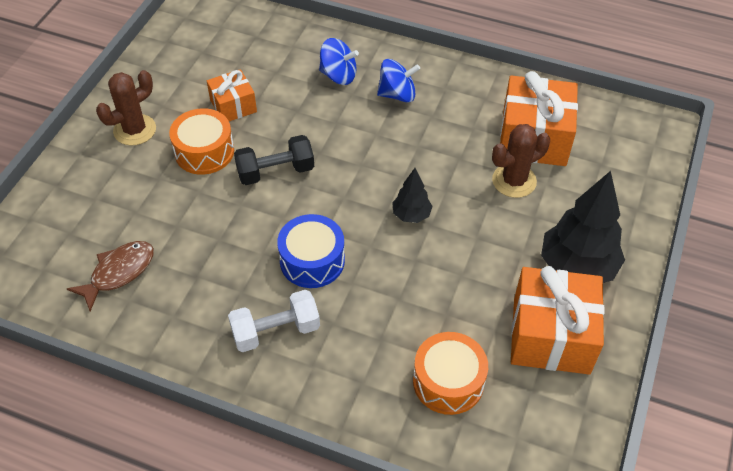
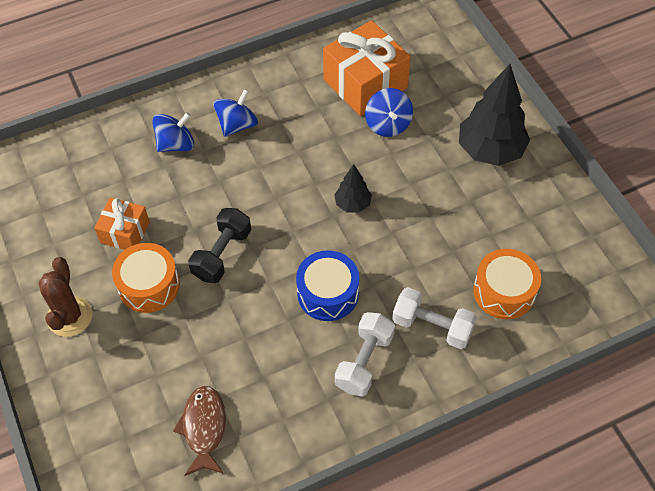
camera: 45 degrees left, 5 degrees up
(357, 354) = (432, 326): none -> white dumbbell
(514, 181) = (388, 124): brown cactus -> blue spinning top
(551, 335) = (525, 208): orange gift -> none

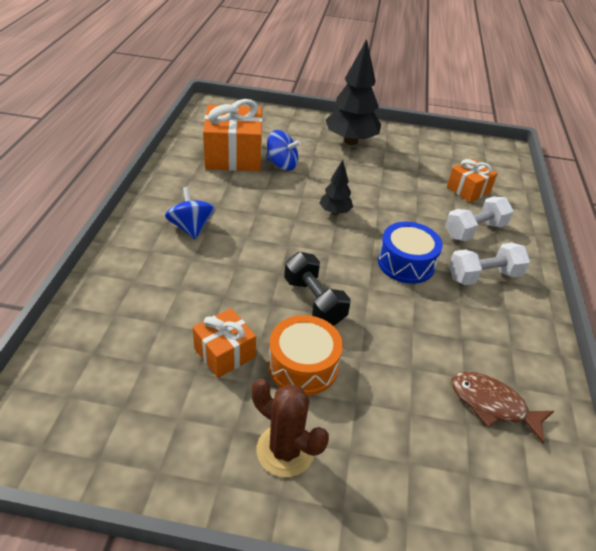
camera: 60 degrees left, 15 degrees down
(176, 144) = (165, 270): blue spinning top -> none
(364, 361) = (483, 276): white dumbbell -> white dumbbell turned 75 degrees counterclockwise
(504, 291) = (468, 190): orange drum -> orange gift

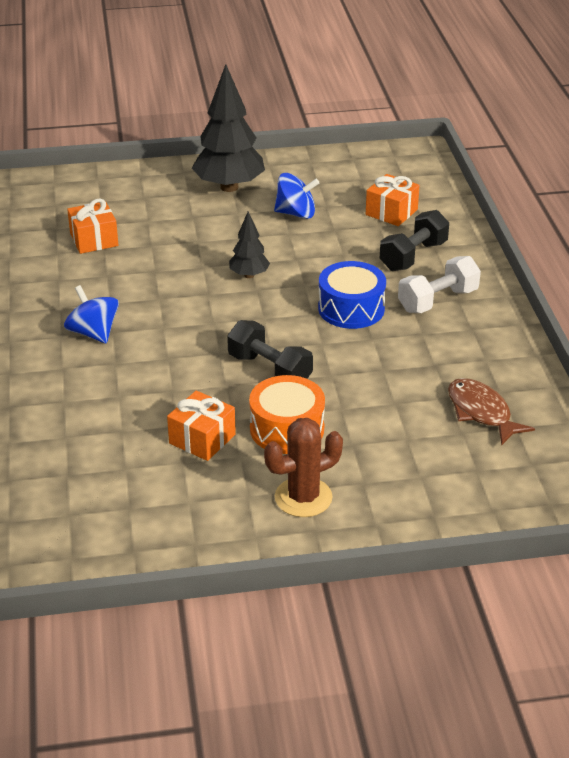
camera: 15 degrees left, 5 degrees down
(234, 155) = (94, 240): orange gift -> orange gift, size x0.57
(282, 164) = (159, 236): blue spinning top -> blue spinning top (296, 213)
(285, 450) = (303, 497): brown cactus -> brown cactus turned 45 degrees counterclockwise
(474, 230) = (413, 256): white dumbbell -> black dumbbell
(492, 405) = (481, 412): brown fish -> brown fish turned 45 degrees clockwise

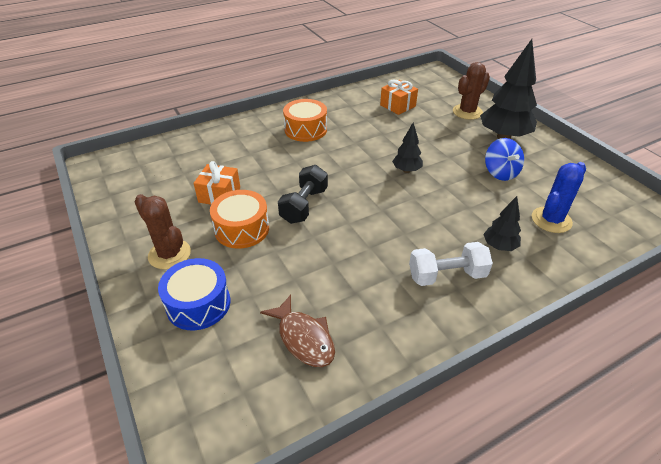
camera: 70 degrees right, 5 degrees up
(93, 333) = (305, 129): blue spinning top -> orange drum
(155, 192) = (467, 112): none -> brown cactus
(351, 308) = (400, 227): blue drum -> blue drum (198, 304)
(391, 212) = (551, 220): orange gift -> blue cactus
(413, 256) = (499, 246): black dumbbell -> black tree
(438, 300) = (447, 275): white dumbbell -> white dumbbell turned 45 degrees counterclockwise
(481, 412) = (303, 338): brown fish -> brown fish turned 105 degrees clockwise

